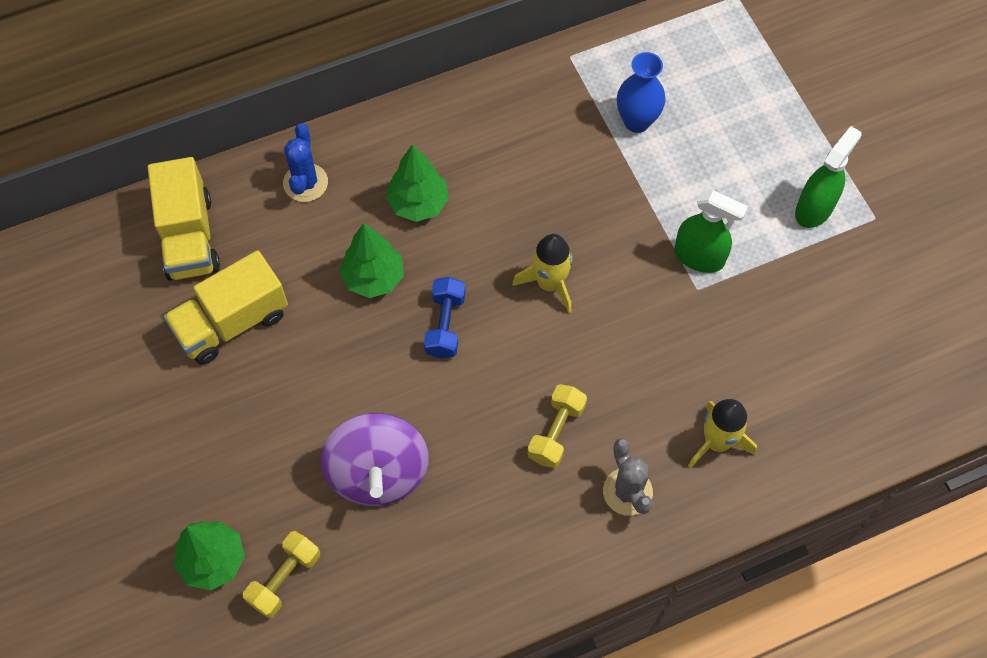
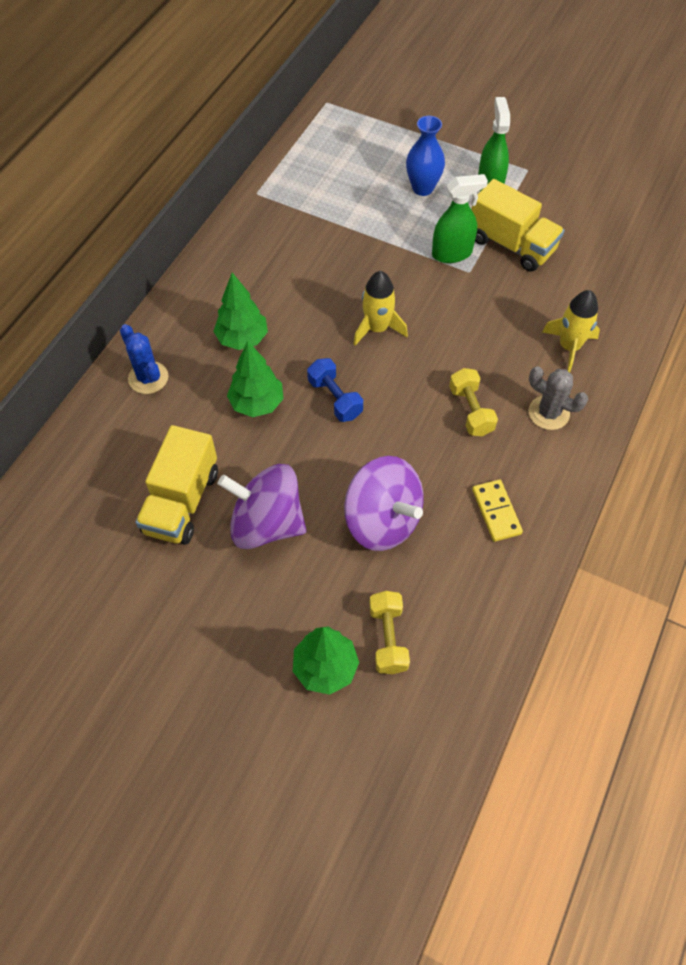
camera: 40 degrees left, 5 degrees down
(189, 237) = (93, 469): yellow truck -> yellow truck (511, 245)
(281, 397) = (266, 523): none -> purple spinning top
(483, 545) = (496, 512): none -> yellow domino
(636, 121) = (336, 204): blue vase -> blue vase (422, 188)

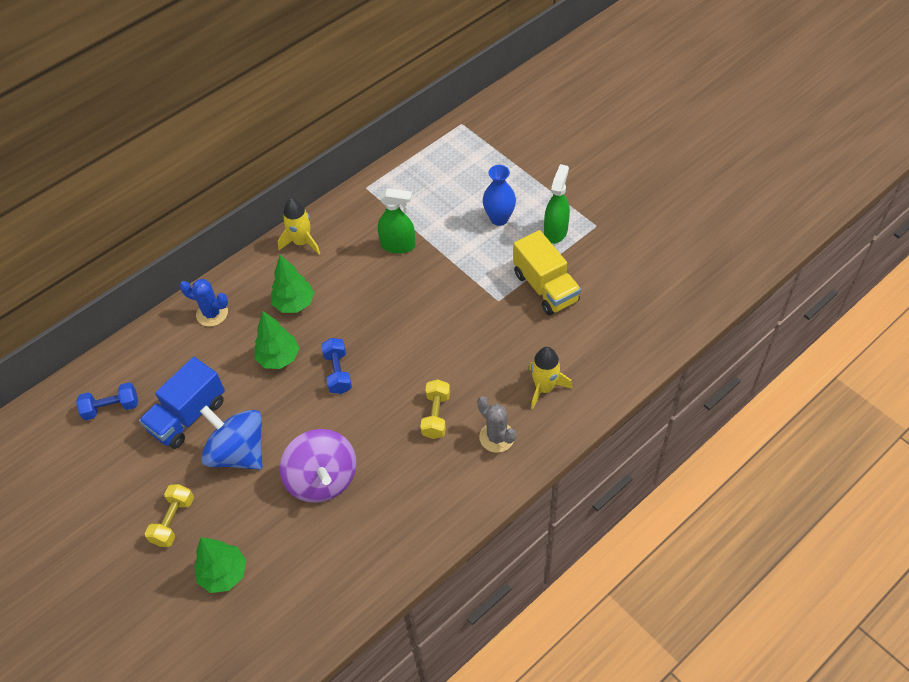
camera: 25 degrees right, 5 degrees down
(78, 523) = (111, 408): none -> blue dumbbell
(148, 378) = (212, 313): blue cactus -> blue cactus turned 60 degrees counterclockwise
(182, 502) = (188, 416): yellow truck -> blue truck
(266, 523) = (238, 452): purple spinning top -> blue spinning top
(377, 328) = (399, 326): yellow rocket -> yellow rocket (302, 242)
(388, 638) = (279, 569): yellow dumbbell -> yellow dumbbell (173, 521)
(452, 253) = (492, 281): green spray bottle -> green spray bottle (398, 245)
(496, 512) = (411, 502): yellow domino -> none

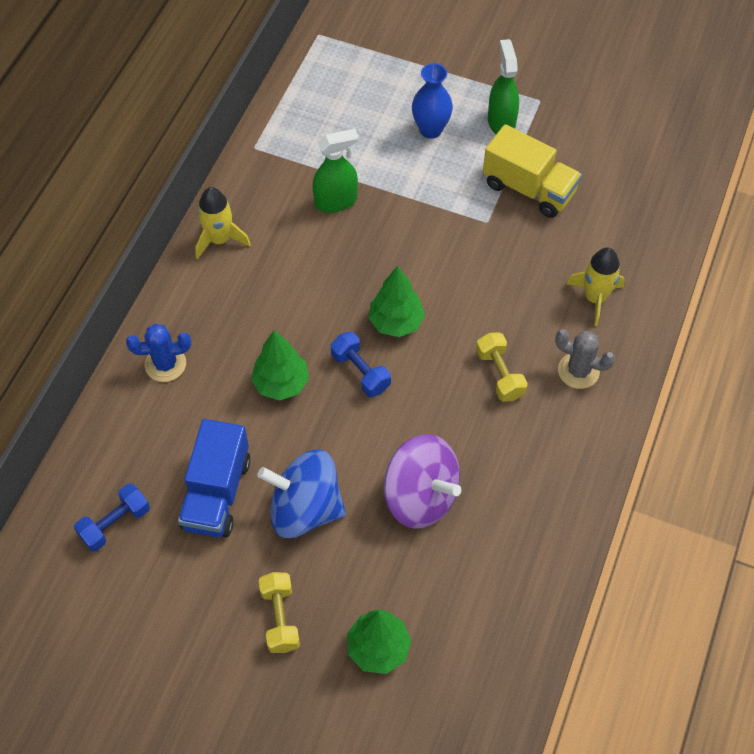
camera: 30 degrees left, 5 degrees up
(294, 304) = (258, 314): green tree -> green tree (396, 322)

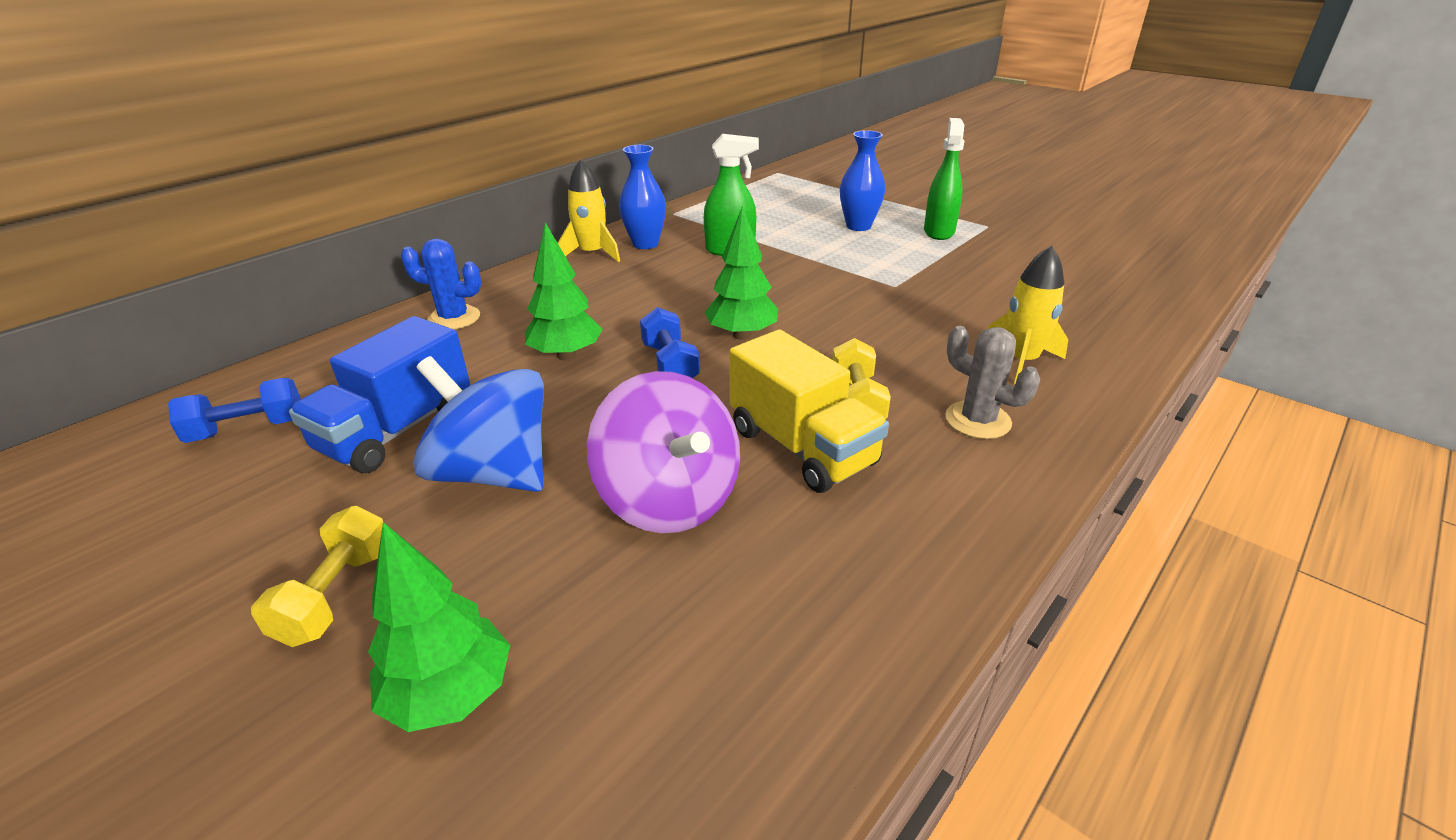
camera: 20 degrees right, 25 degrees down
(257, 210) = (645, 244): none -> blue vase
(529, 188) = (955, 272): yellow truck -> yellow truck (802, 447)

